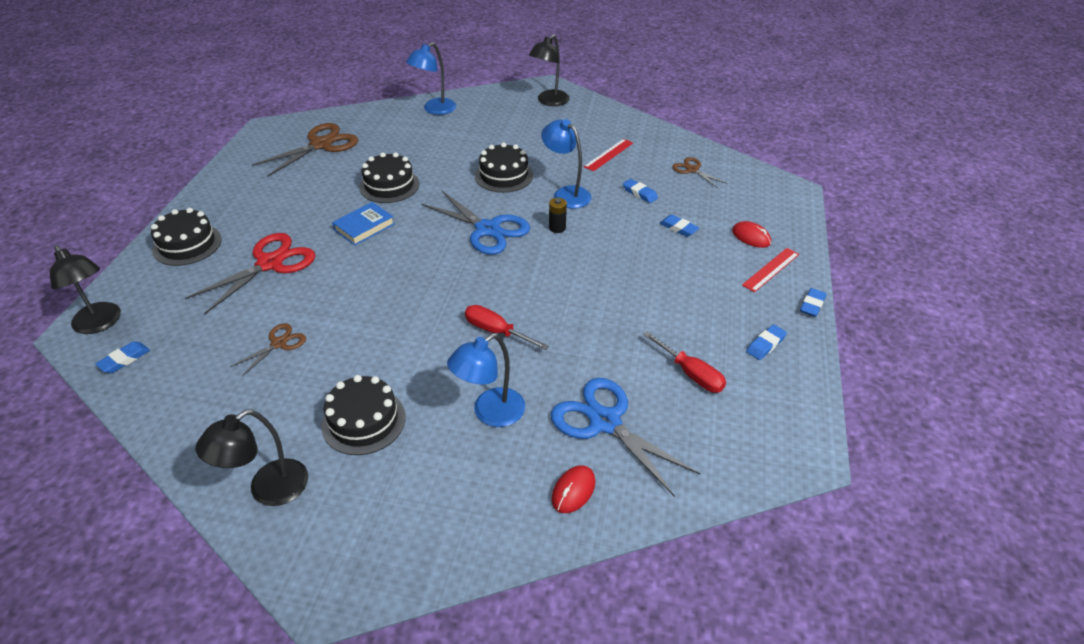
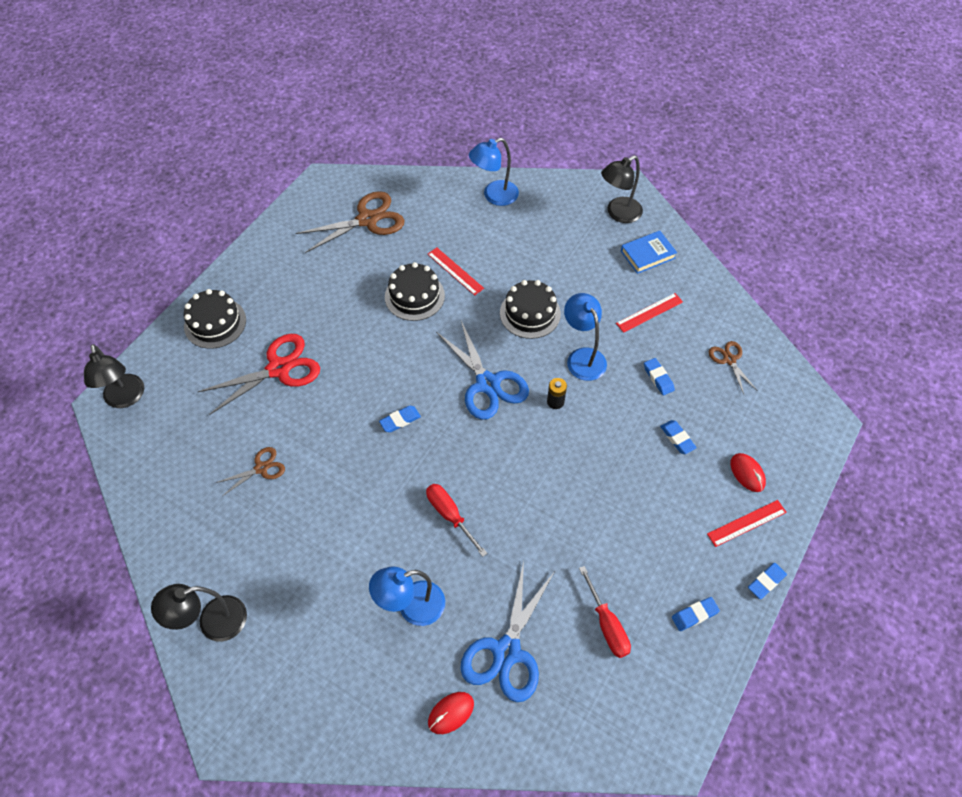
camera: 20 degrees right, 15 degrees up
(124, 359) = (136, 446): blue eraser -> blue eraser (400, 420)
(363, 421) = (305, 578): black cake -> none
(364, 227) = (374, 346): blue book -> blue book (647, 254)
(421, 162) = (455, 271): none -> red ruler
(605, 422) = (506, 651): blue scissors -> blue scissors turned 135 degrees counterclockwise

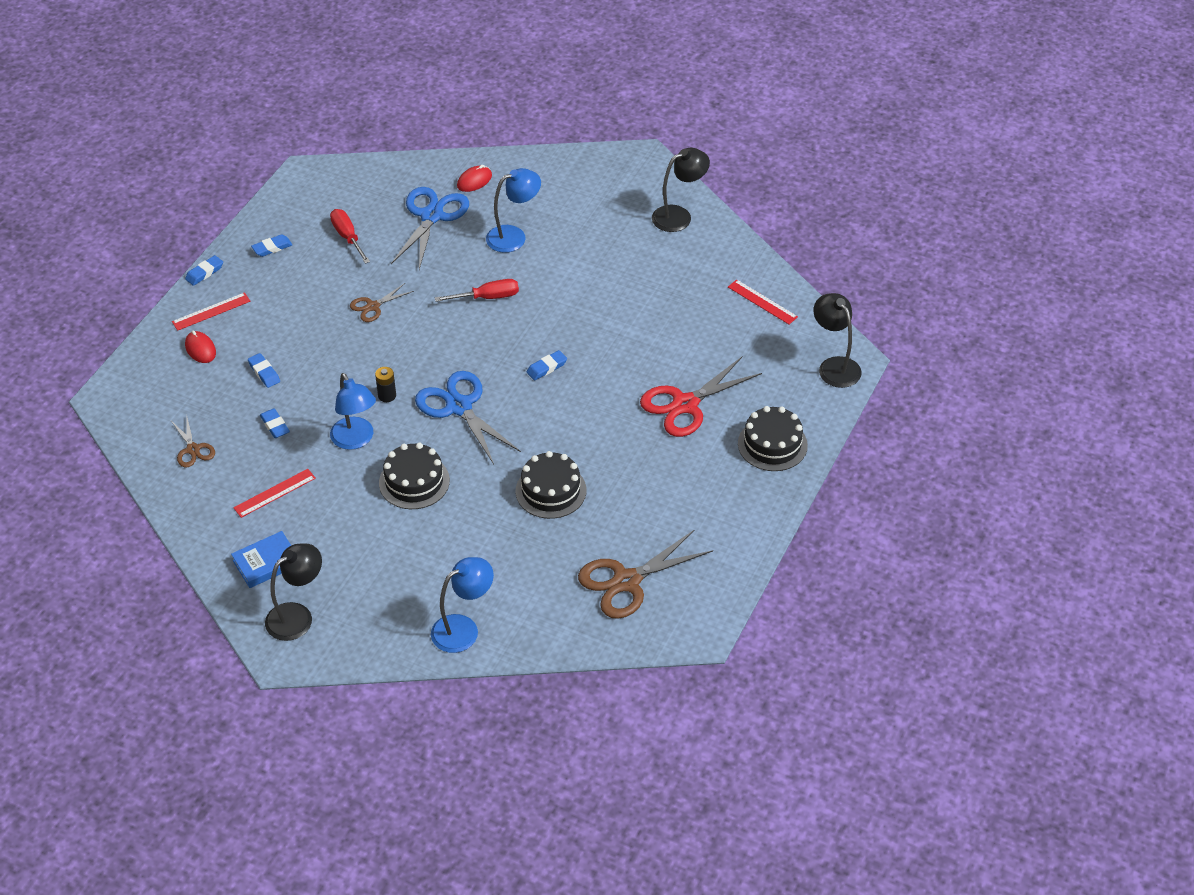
camera: 175 degrees right, 10 degrees down
(261, 468) = (674, 319): brown scissors -> brown scissors (373, 306)
(450, 515) = (487, 297): red screwdriver -> red screwdriver turned 60 degrees counterclockwise
(455, 271) = (506, 524): red ruler -> red ruler (762, 302)

